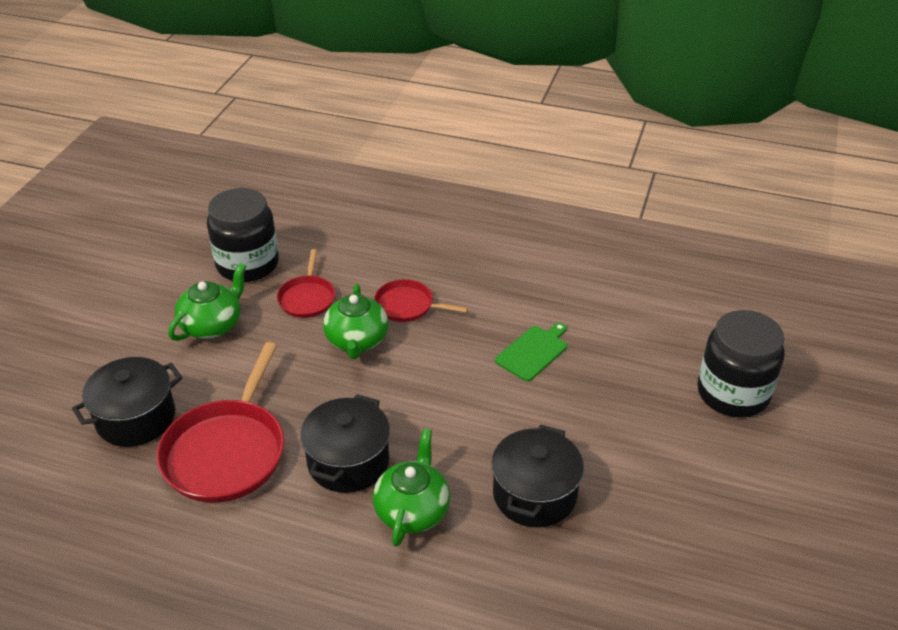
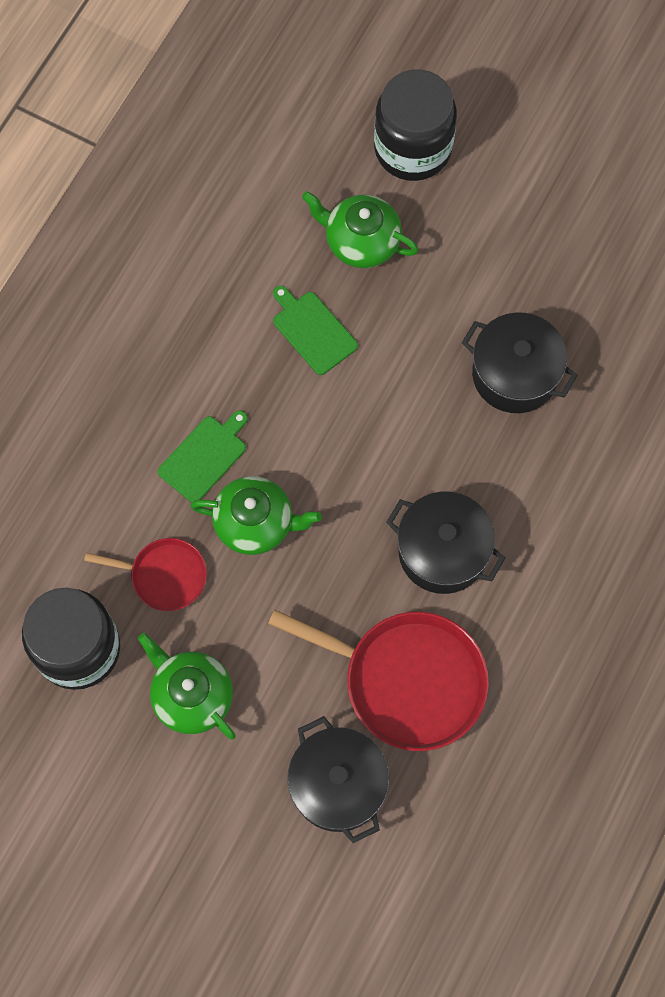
camera: 80 degrees left, 30 degrees up
(407, 306) = (204, 456): red pan -> green cutting board
(412, 510) = (517, 495): green teapot -> green teapot (361, 241)

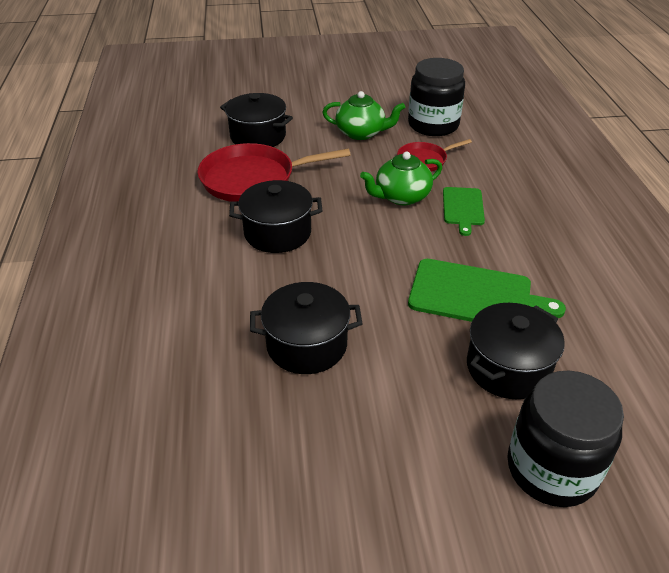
camera: 145 degrees right, 30 degrees down
(312, 330) = (475, 295): green cutting board -> green cutting board, size x1.66
(361, 241) = (508, 368): green teapot -> black pot

